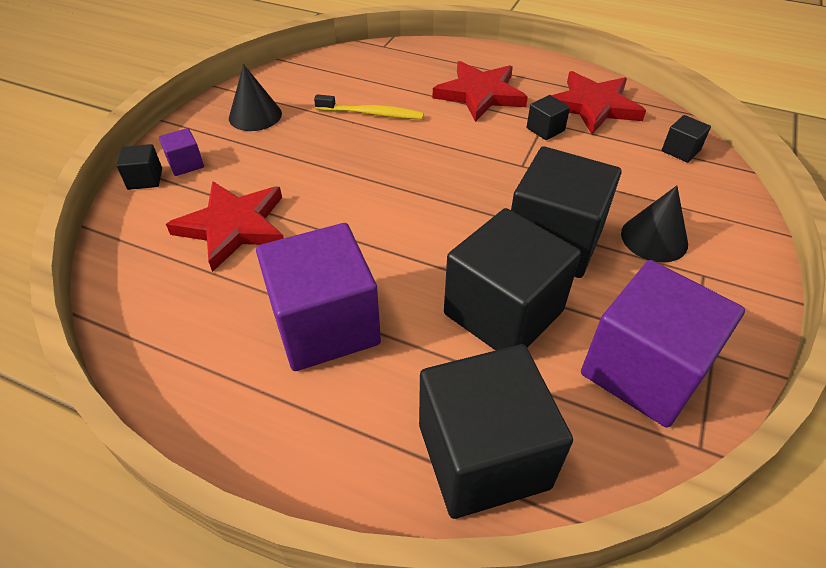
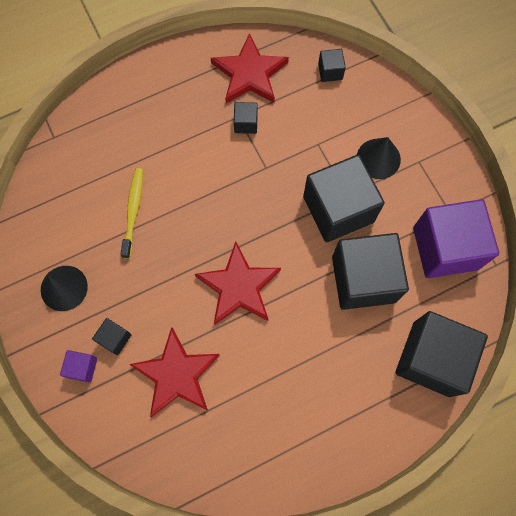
camera: 50 degrees left, 25 degrees up
(145, 179) = (76, 403): black cube -> black cube (114, 338)
(325, 325) = (299, 374): purple cube -> none
(372, 113) = (133, 211): yellow toothbrush -> yellow toothbrush turned 45 degrees counterclockwise
(480, 94) = (174, 127): red star -> red star (238, 287)

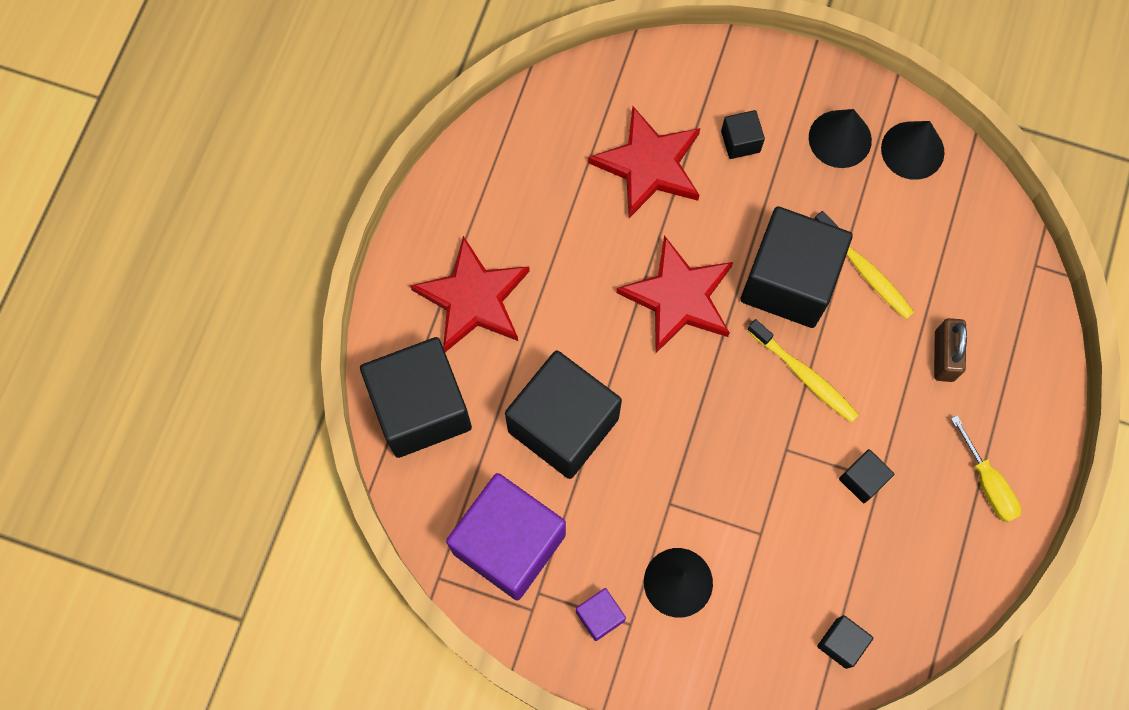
camera: 135 degrees right, 0 degrees up
(37, 245) = (912, 150): none -> black cone
(82, 367) = (739, 92): purple cube -> purple cube (600, 616)
(145, 138) = (944, 356): none -> brown padlock
(192, 73) = (987, 482): none -> yellow screwdriver
(219, 191) = (804, 375): none -> yellow toothbrush
(249, 74) = (925, 546): red star -> red star (473, 299)
(338, 209) = (662, 477): black cube -> black cube (788, 281)

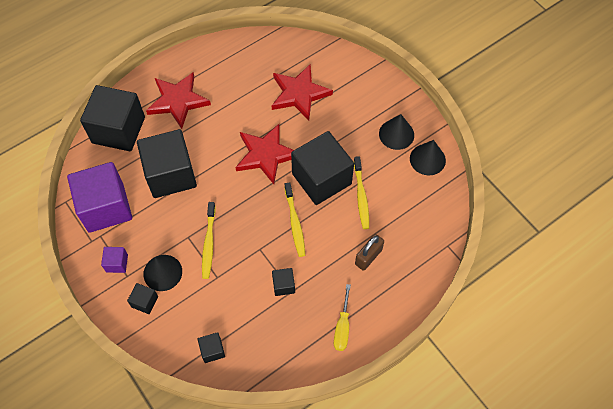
camera: 35 degrees right, 10 degrees down
(708, 492) = (209, 243): none -> yellow toothbrush
(740, 141) = (349, 108): black cube -> black cube (145, 302)

